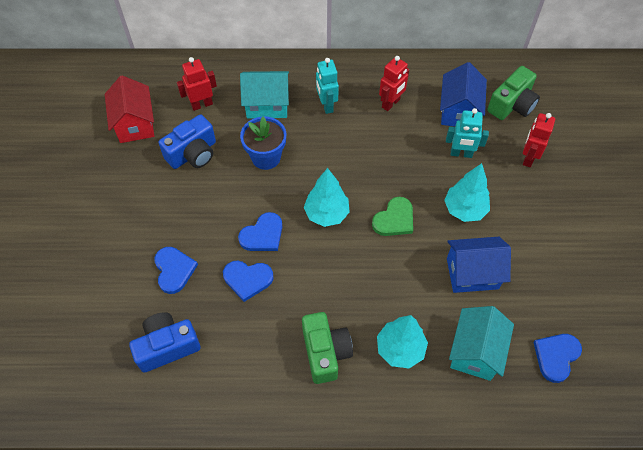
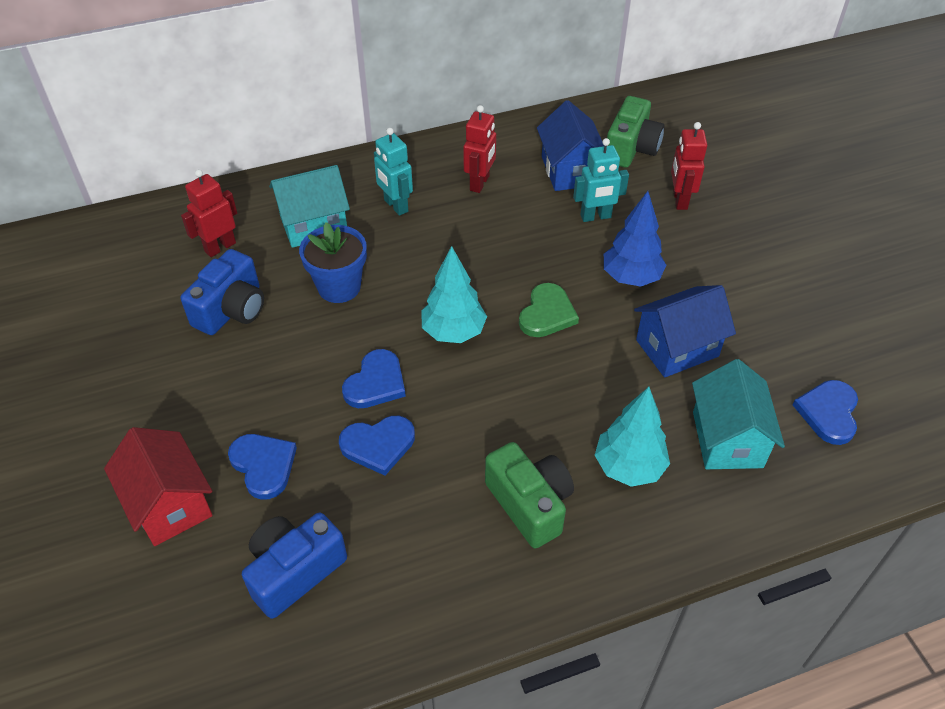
camera: 20 degrees left, 10 degrees down
(135, 124) = (129, 295): red house -> red house (170, 504)
(464, 209) = (631, 278): turquoise tree -> blue tree

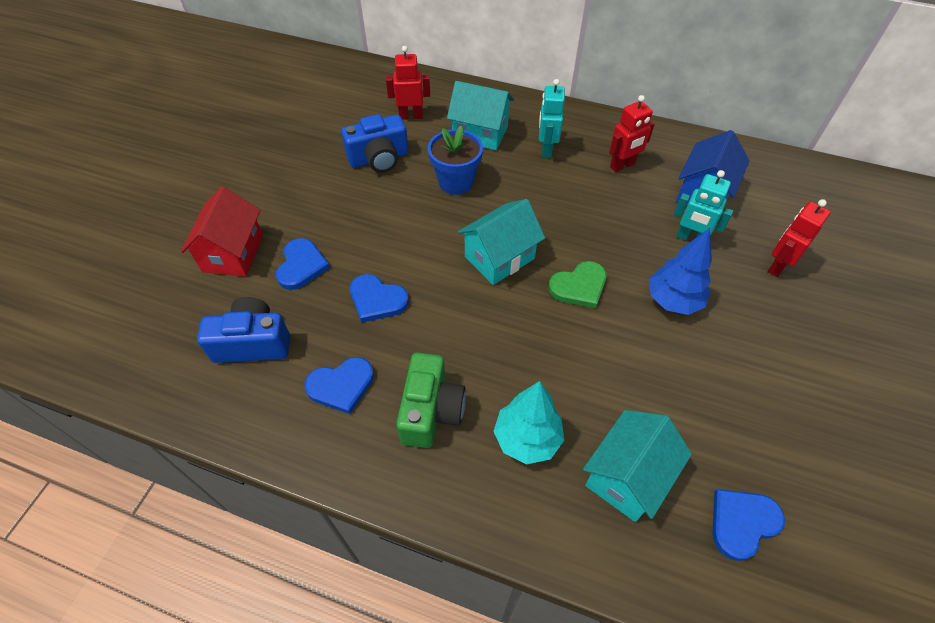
camera: 40 degrees right, 5 degrees up
(376, 383) = (416, 258): blue heart -> blue heart (341, 386)
(453, 332) = (499, 258): turquoise tree -> turquoise house
(631, 148) = (774, 203): green camera -> none
(677, 348) = (657, 378): blue house -> none

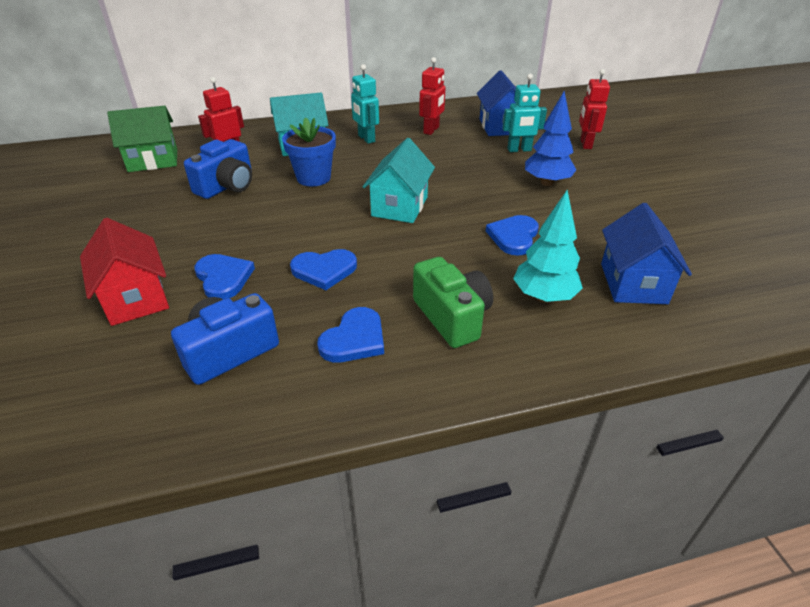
camera: 35 degrees left, 15 degrees down
(347, 98) = (153, 160): none -> green house
(579, 286) = (477, 199): green heart -> none
(627, 476) = (633, 283): turquoise house -> blue house
(742, 523) = (724, 271): blue heart -> blue heart (513, 237)

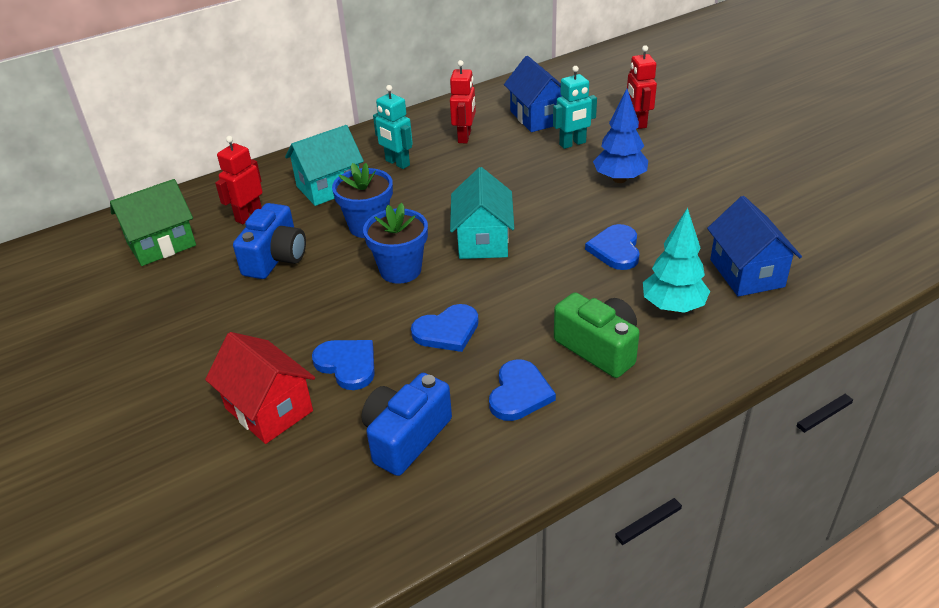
camera: 15 degrees left, 0 degrees up
(317, 214) = (400, 270): none -> blue flower pot

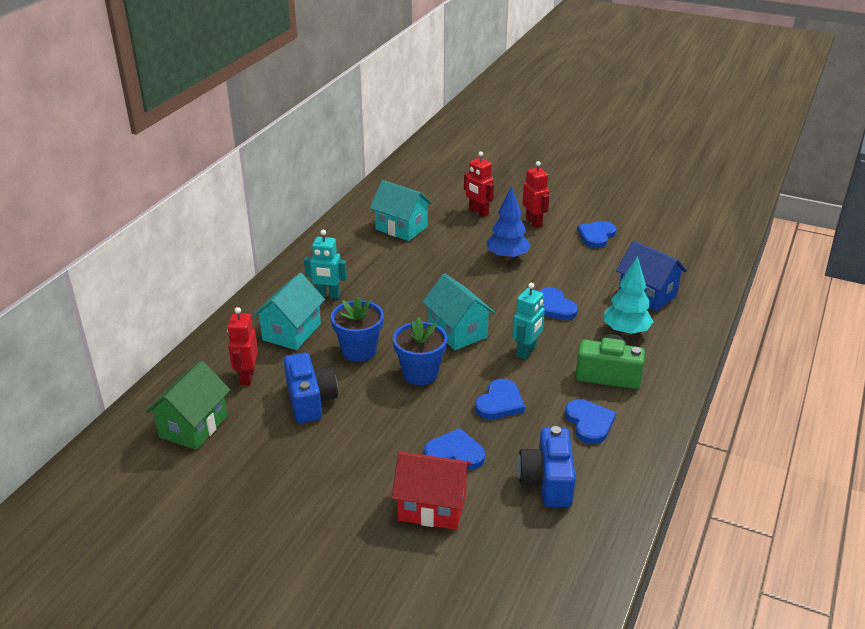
camera: 35 degrees left, 5 degrees down
(465, 137) = (360, 259): red robot -> red robot (534, 222)
(538, 117) = (401, 228): blue house -> turquoise house
(572, 144) = (448, 241): turquoise robot -> turquoise robot (526, 351)
(752, 186) = (596, 236): none -> blue heart

